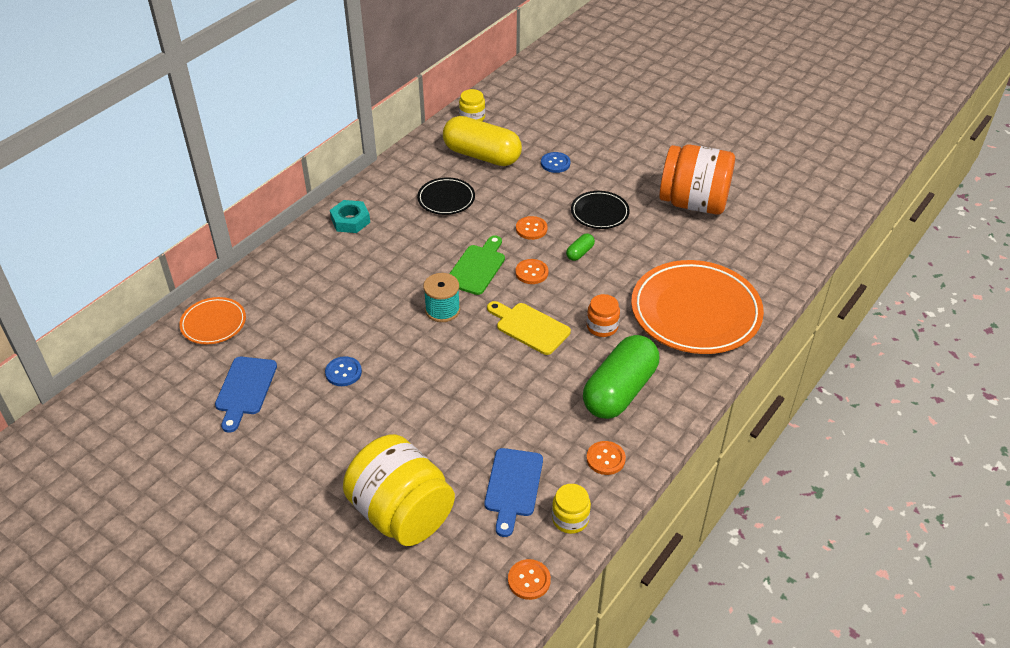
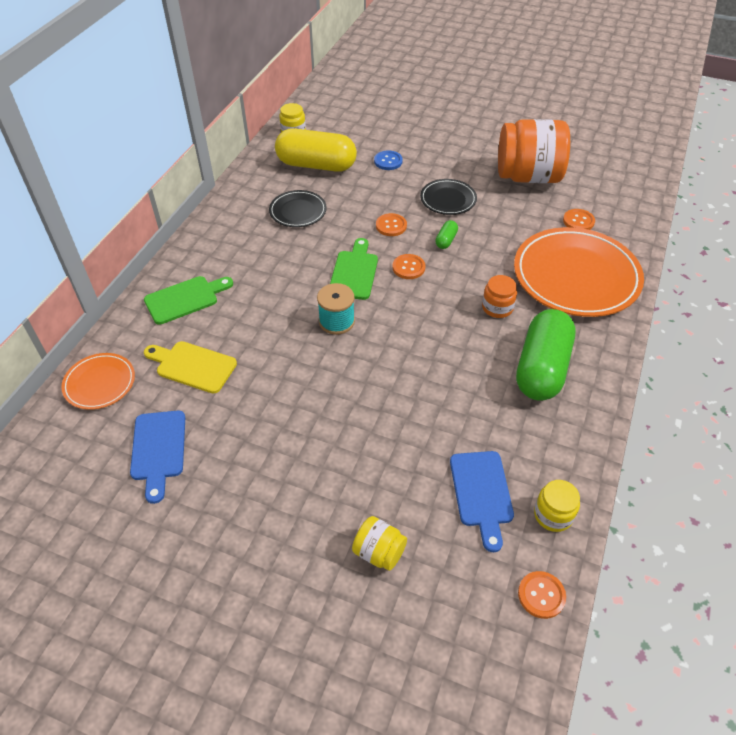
camera: 15 degrees left, 5 degrees up
(312, 263) = (185, 299): none -> green cutting board
(343, 372) = (259, 408): blue button -> none
(350, 221) = (210, 249): turquoise nut -> none
(402, 513) = (379, 552): yellow jar -> yellow jar, size x0.46
(529, 327) = (429, 322): yellow cutting board -> yellow cutting board (192, 366)
(605, 459) = (559, 441): orange button -> orange button (578, 221)

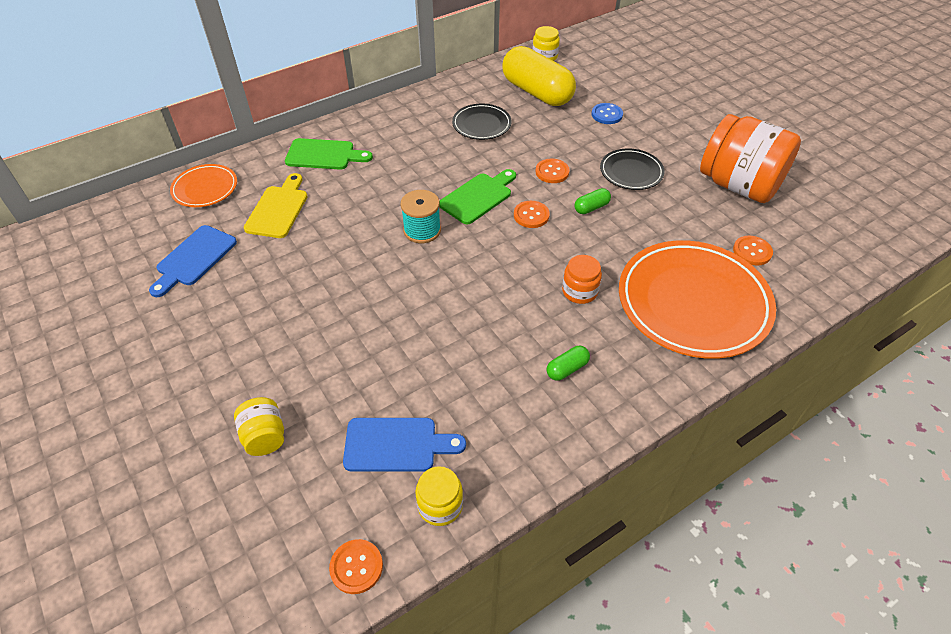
camera: 35 degrees right, 0 degrees up
(192, 366) = (278, 209): yellow cutting board -> yellow cutting board turned 45 degrees clockwise
(482, 493) = (396, 444): blue cutting board -> blue cutting board turned 120 degrees counterclockwise
(542, 368) = (567, 369): green capsule -> green capsule, size x0.40

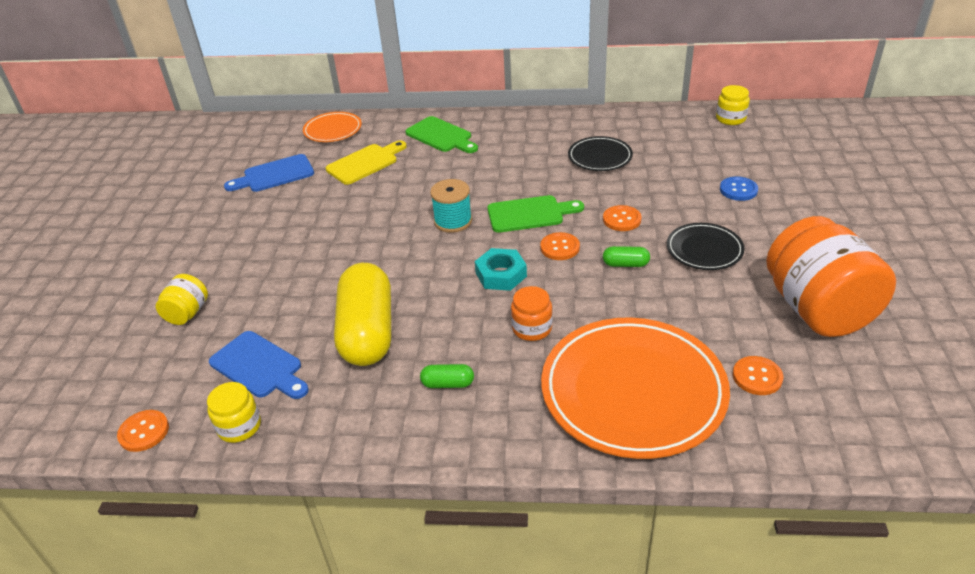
camera: 40 degrees right, 10 degrees down
(511, 259) = (501, 275): none -> turquoise nut
(537, 92) = (686, 147): yellow capsule -> yellow capsule (367, 332)

